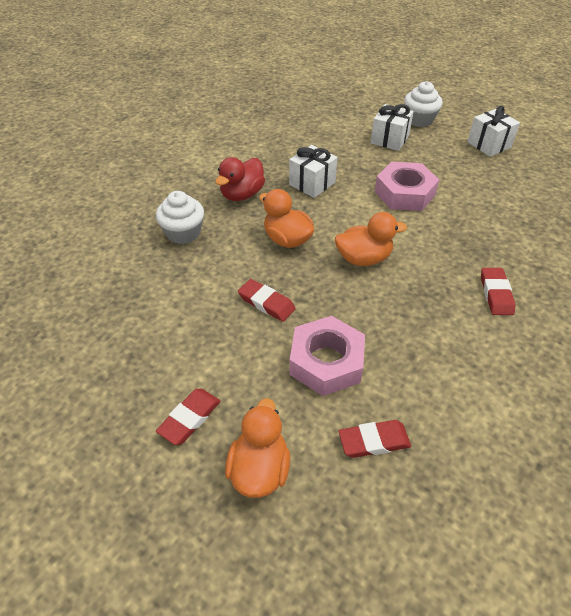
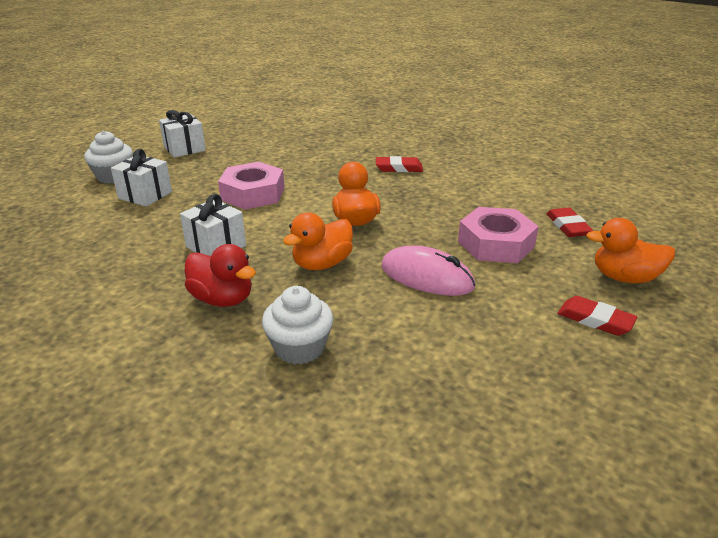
camera: 90 degrees left, 15 degrees down
(266, 303) = (426, 277): red eraser -> pink mouse

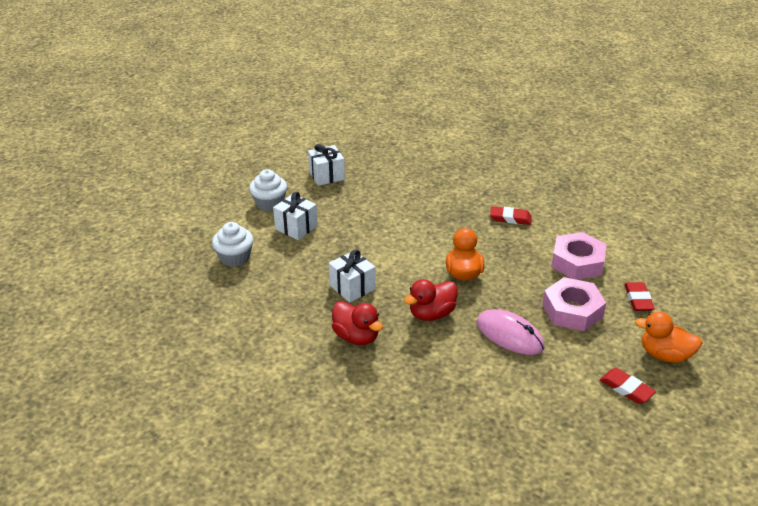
camera: 10 degrees right, 5 degrees up
(253, 194) = (383, 235): pink nut -> pink nut (577, 262)
(299, 348) = (408, 383): white cupcake -> white cupcake (235, 257)
(322, 264) = (431, 314): orange duck -> red duck

